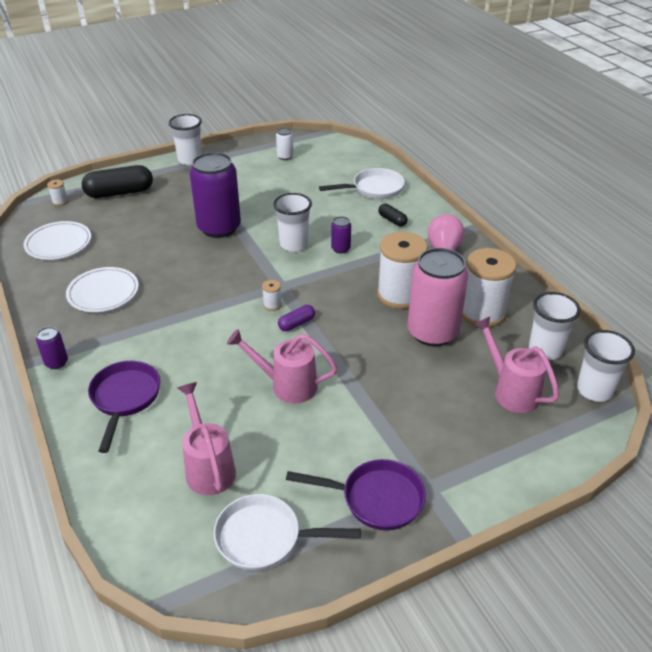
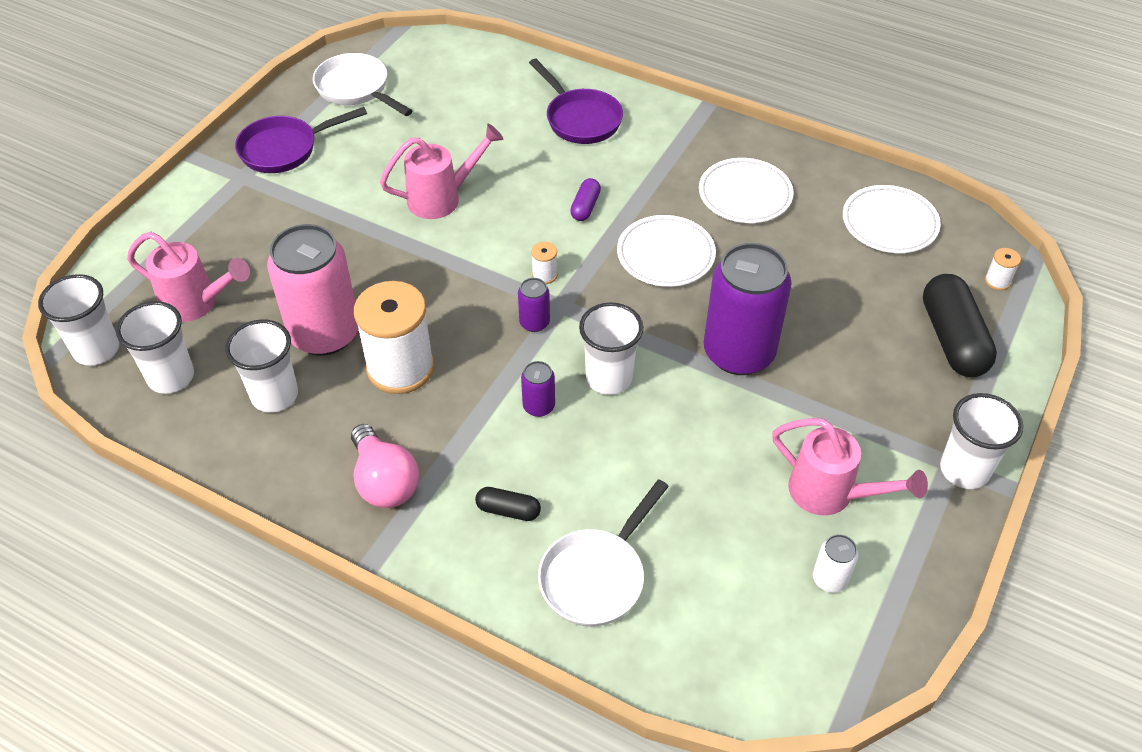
camera: 145 degrees right, 10 degrees up
(56, 362) = (684, 116): purple can -> purple can (534, 323)
(119, 193) = (952, 339): black capsule -> black capsule turned 45 degrees counterclockwise
(193, 283) = (665, 255): none -> white plate
(208, 467) = (447, 108): pink watering can -> pink watering can (830, 494)
(265, 538) = (356, 89): white pan -> white pan turned 105 degrees counterclockwise
(296, 324) = (494, 266): purple capsule -> purple capsule (585, 207)
(482, 312) = (275, 395): white spool -> white cup

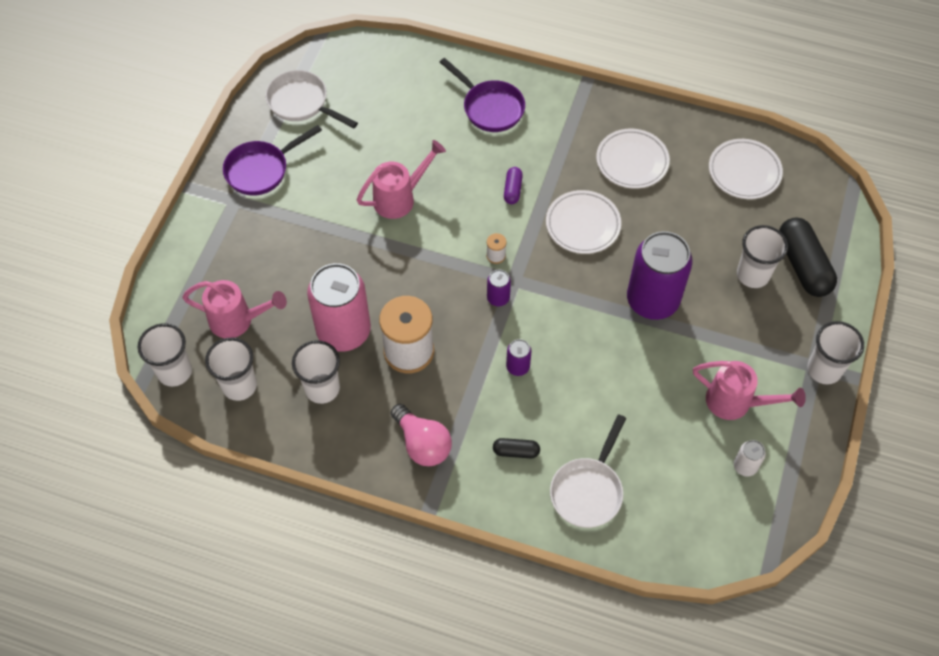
camera: 10 degrees left, 10 degrees up
(609, 378) = (563, 336): white cup -> white cup (753, 275)
(997, 281) = (829, 211): white spool -> none

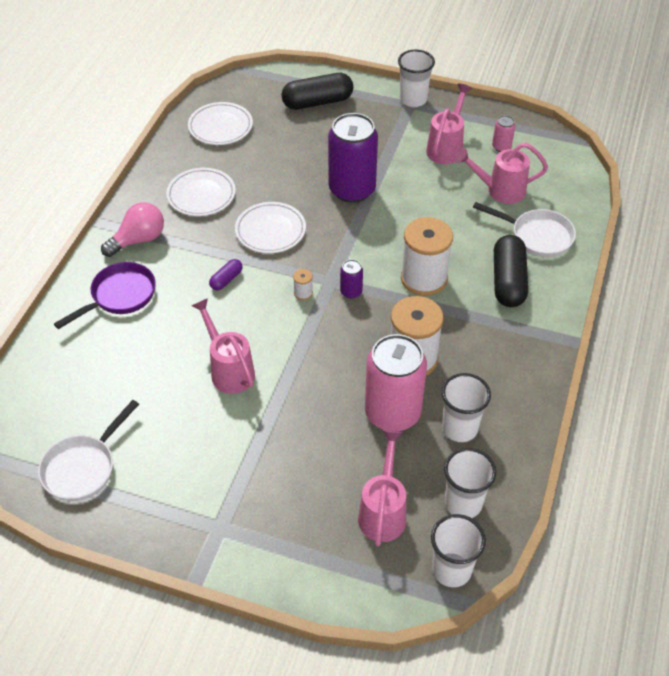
camera: 90 degrees left, 10 degrees down
(261, 170) = (177, 503): purple pan -> none
(422, 444) = (509, 346): pink light bulb -> pink light bulb (138, 240)
(512, 190) = (226, 280): purple capsule -> purple capsule turned 60 degrees counterclockwise
(516, 451) = (508, 281): black capsule -> black capsule, size x2.03
(518, 367) = (424, 279): purple can -> white spool
(664, 457) = (500, 190): none -> pink watering can
(745, 466) = (501, 147): white can -> pink can
(753, 275) = (326, 130): white cup -> none

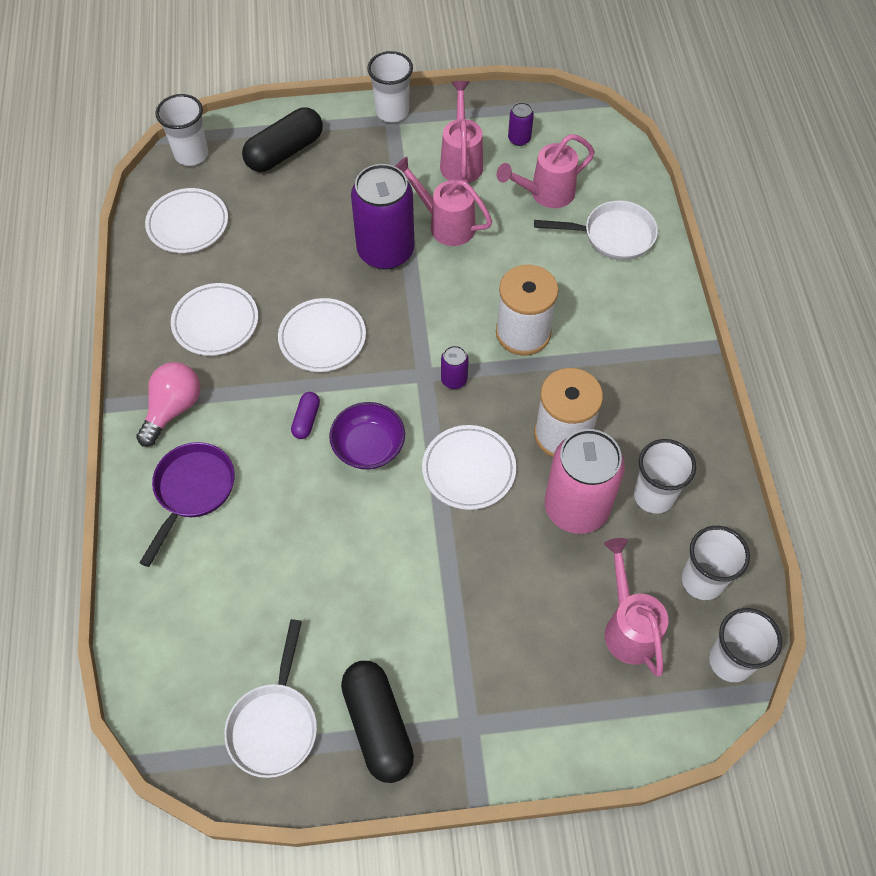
camera: 25 degrees left, 10 degrees up
(229, 370) = (373, 531): pink watering can -> pink watering can (446, 224)
(250, 84) = (191, 154): none -> white cup
(260, 313) = (368, 447): none -> purple bowl
(303, 293) = (402, 402): white spool -> none
(325, 356) = (469, 470): none -> white plate
(501, 147) = (519, 139): pink can -> purple can
(508, 281) = (611, 301): black capsule -> black capsule (378, 726)

